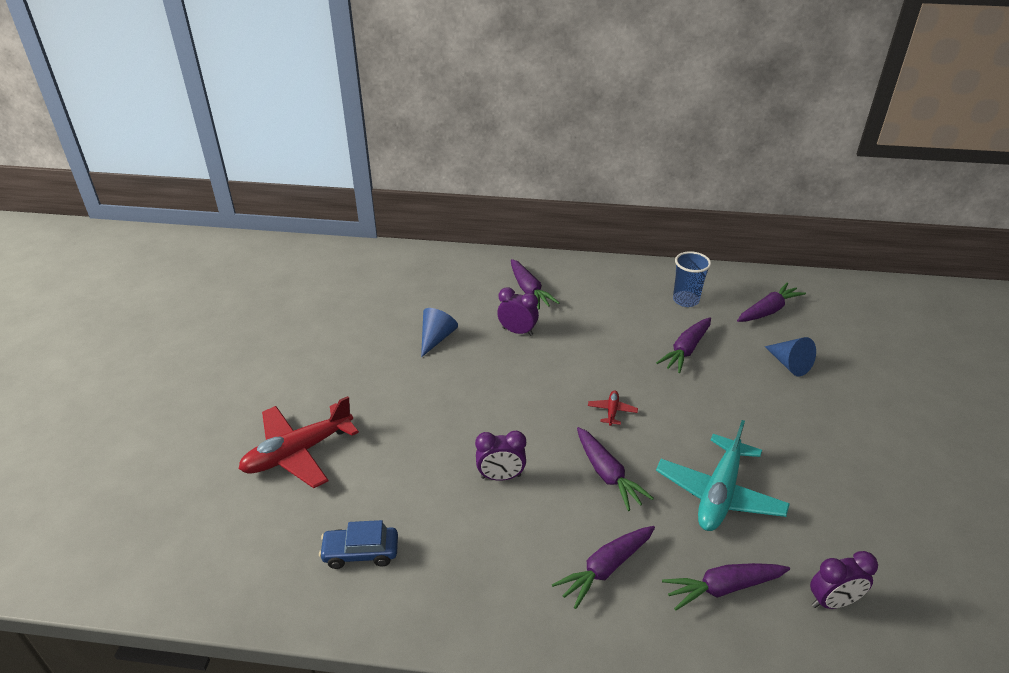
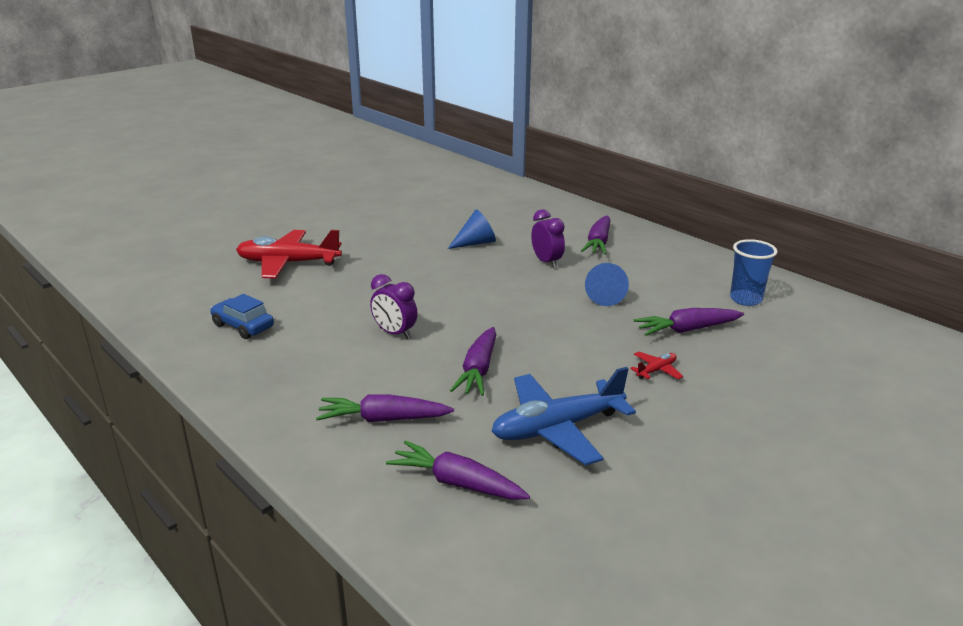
camera: 40 degrees right, 10 degrees down
(612, 411) = (547, 337): red plane -> red plane (656, 370)
(719, 494) = (557, 428): turquoise plane -> blue plane
(768, 310) = (833, 339): purple carrot -> none
(789, 364) = (790, 382): blue cone -> blue cone (605, 296)
(832, 602) = (544, 551): purple clock -> none

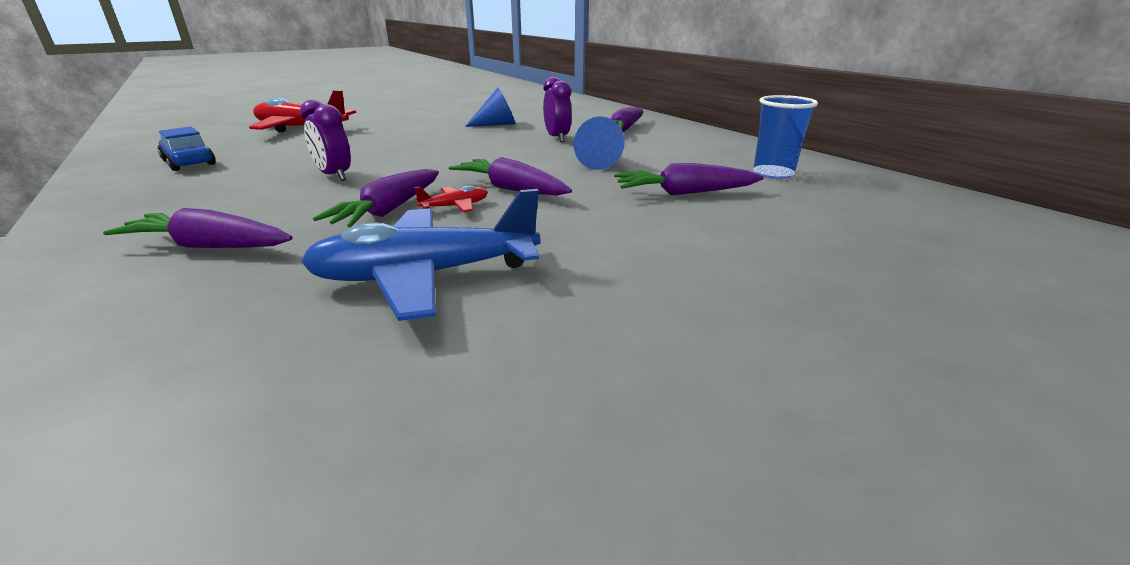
camera: 10 degrees right, 0 degrees up
(456, 483) = (198, 330): purple carrot -> purple carrot (510, 189)
(656, 370) = (619, 226): red plane -> red plane (455, 206)

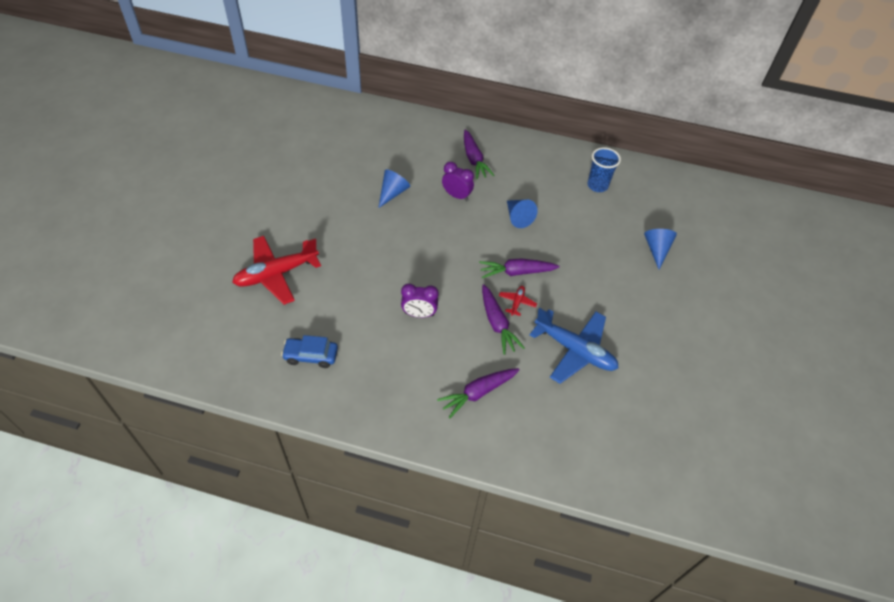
camera: 45 degrees left, 25 degrees up
(426, 275) = (575, 350): blue plane -> blue plane turned 90 degrees counterclockwise
(683, 193) = (584, 230): purple carrot -> none
(805, 245) = (656, 250): none -> blue cone

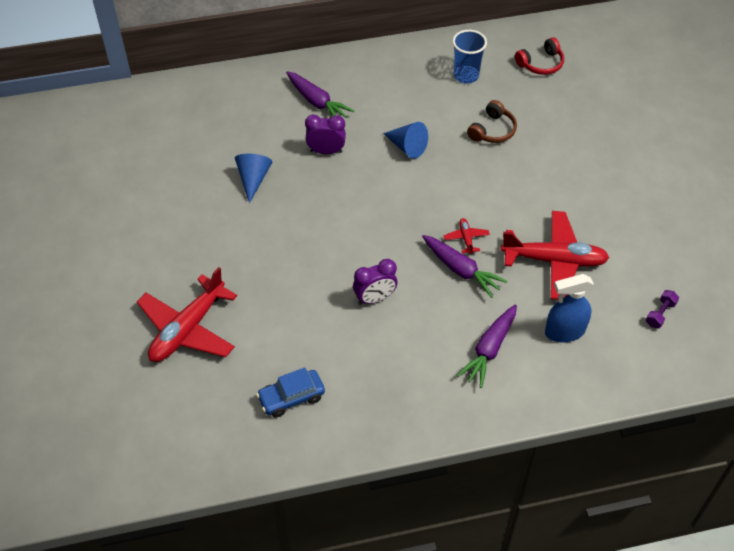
camera: 25 degrees left, 0 degrees up
(516, 272) = (444, 207): purple carrot -> none
(546, 408) = (564, 331): none -> blue spray bottle
(575, 350) = (554, 260): blue plane -> red plane
(591, 233) = (492, 130): none -> brown headphones
(635, 433) = (660, 314): none -> purple dumbbell
(656, 250) = (567, 119): blue cone -> none
(663, 200) = (541, 64): none -> red headphones

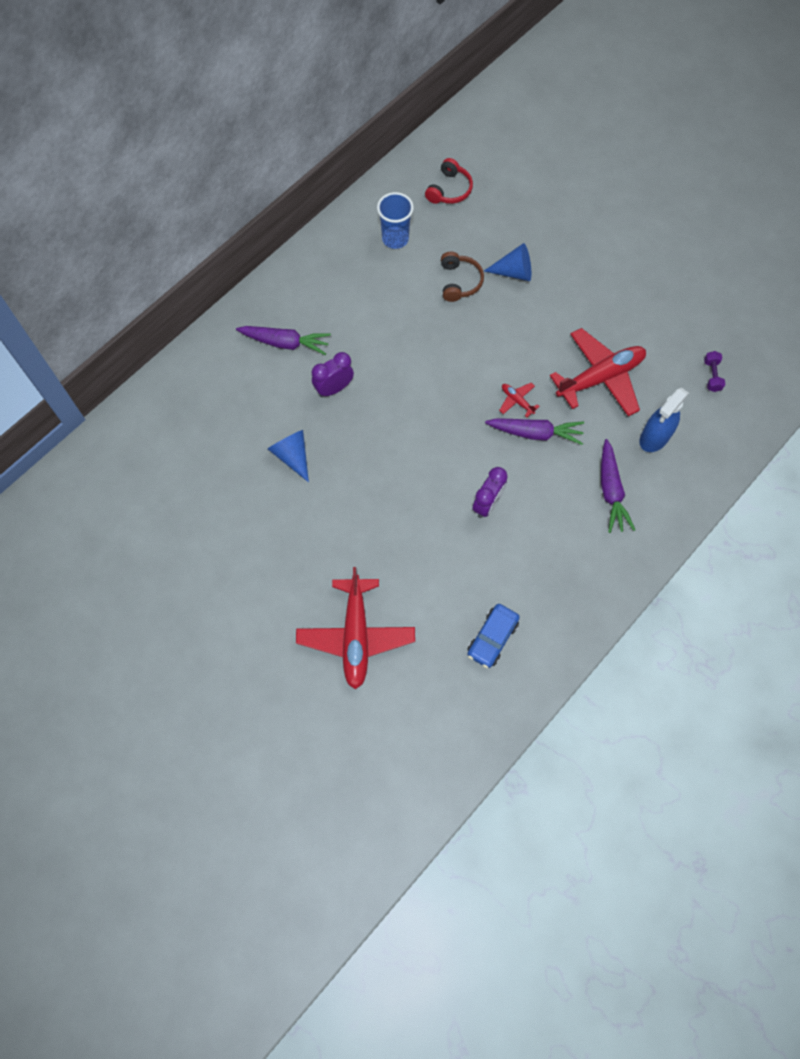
camera: 35 degrees left, 15 degrees up
(407, 147) = (400, 341): blue cone -> blue cone (514, 272)

